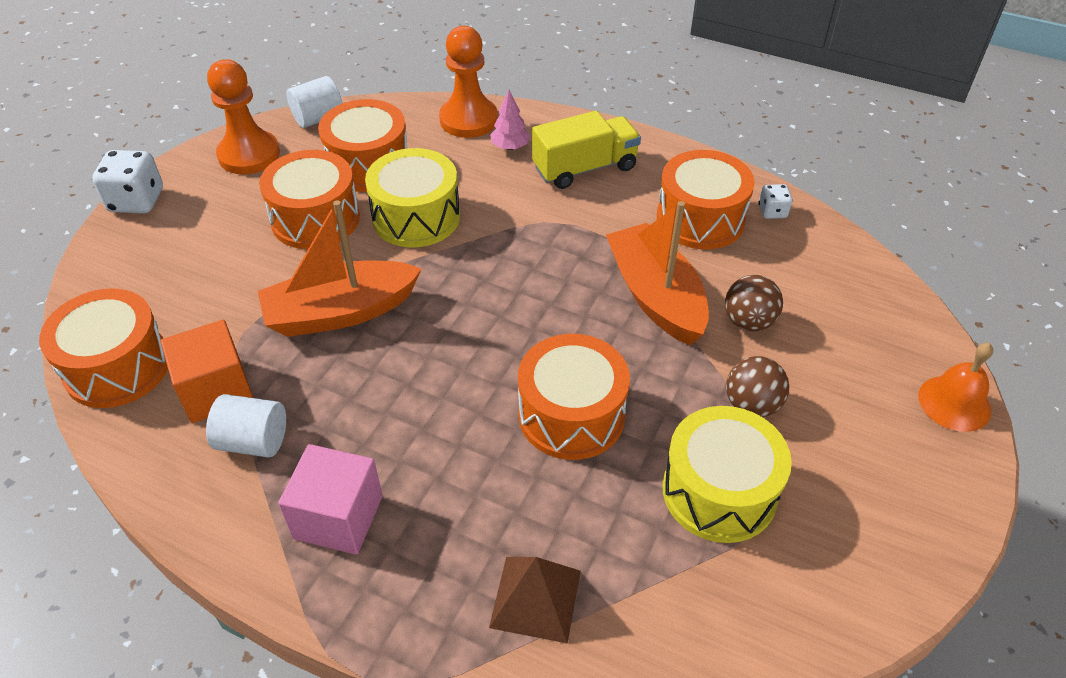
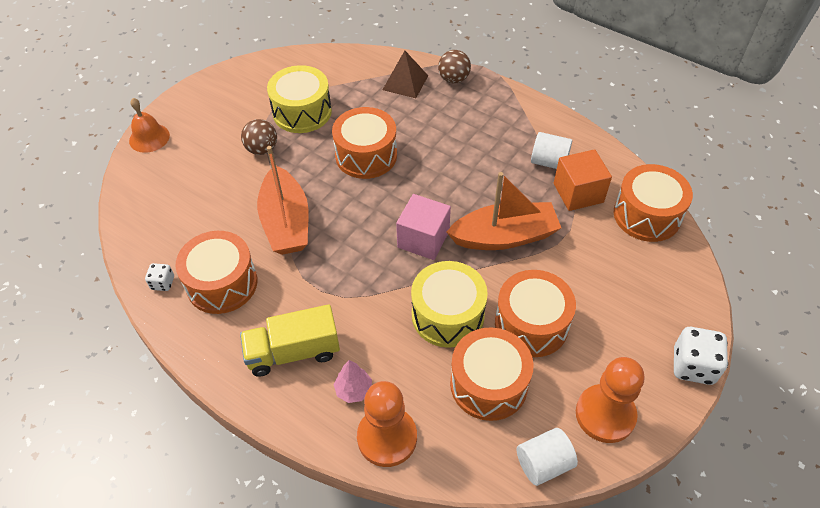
camera: 170 degrees left, 5 degrees up
(338, 517) = (498, 122): pink cube -> pink cube (423, 239)
(748, 322) = (234, 197): brown ball -> brown ball (453, 79)

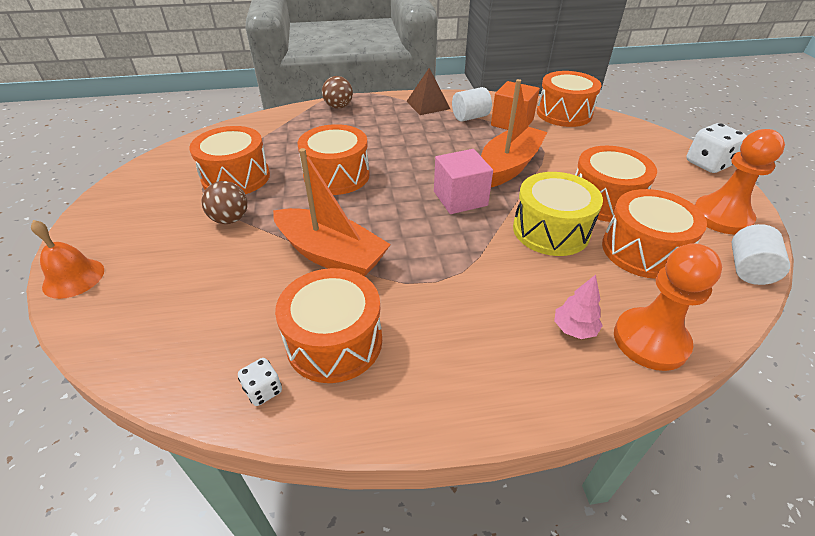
camera: 45 degrees left, 10 degrees down
(293, 352) = (484, 343): yellow truck -> none
(302, 112) = (236, 177): yellow drum -> orange drum
(405, 82) = (303, 123): brown pyramid -> brown pyramid (428, 105)

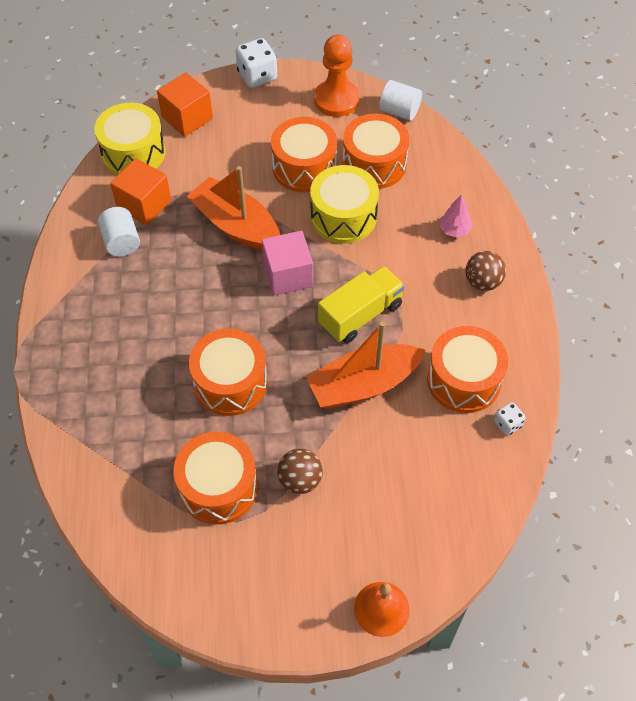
camera: 85 degrees left, 15 degrees up
(331, 255) = (363, 385): orange boat -> orange boat turned 150 degrees counterclockwise
(338, 107) = (56, 383): brown ball -> brown ball (482, 282)
(420, 249) = (360, 315): none -> yellow truck
(428, 105) = (77, 281): brown pyramid -> none
(564, 113) = (133, 153): orange drum -> yellow drum
(621, 133) = (187, 118): none -> orange cube
(650, 340) = (465, 191): orange pawn -> none

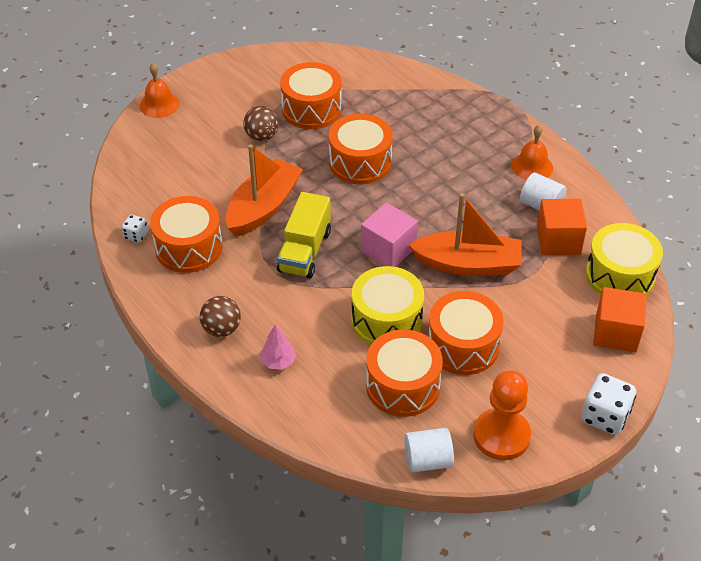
camera: 145 degrees right, 10 degrees down
(84, 283) = (532, 166): none -> orange bell

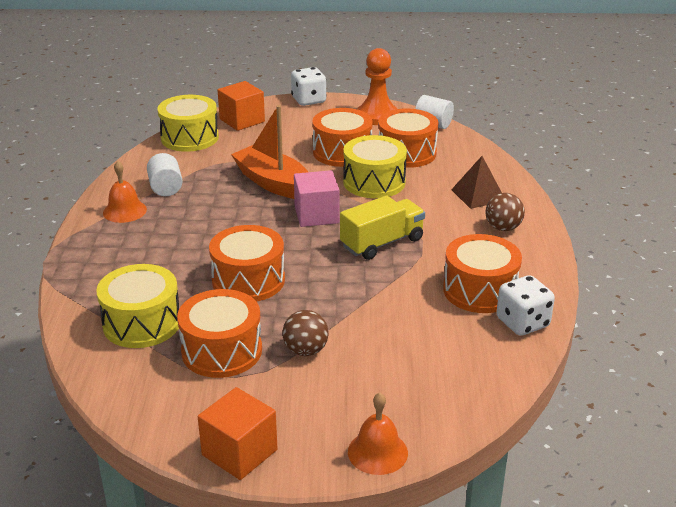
camera: 140 degrees left, 15 degrees down
(136, 235) = (522, 323): white dice -> white dice, size x1.84
(263, 207) = (379, 288): orange boat -> none
(278, 362) = (478, 195): pink tree -> brown pyramid
(382, 98) = (142, 323): none -> yellow drum
(558, 240) = (192, 167): orange cube -> orange cube (239, 452)

